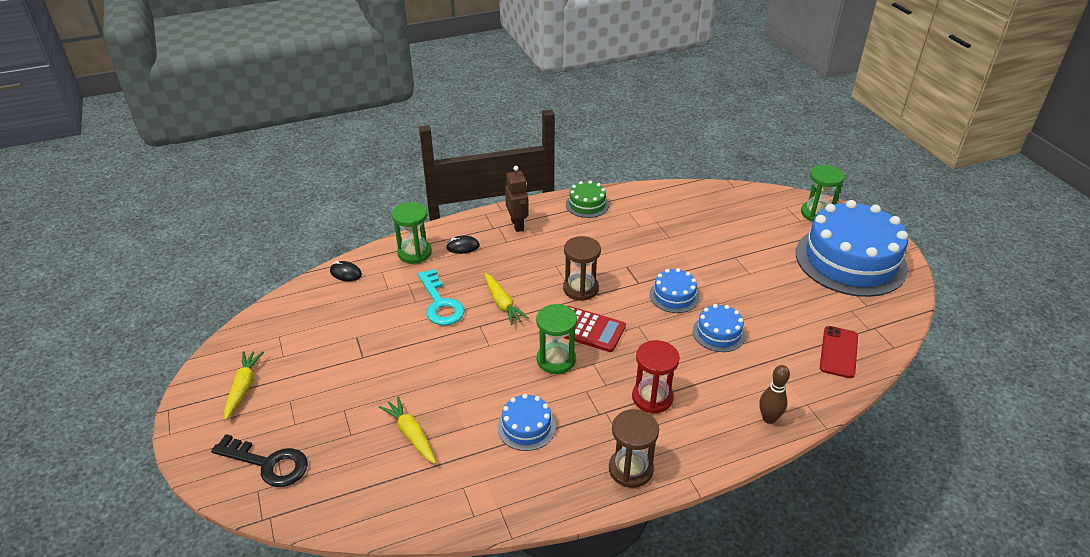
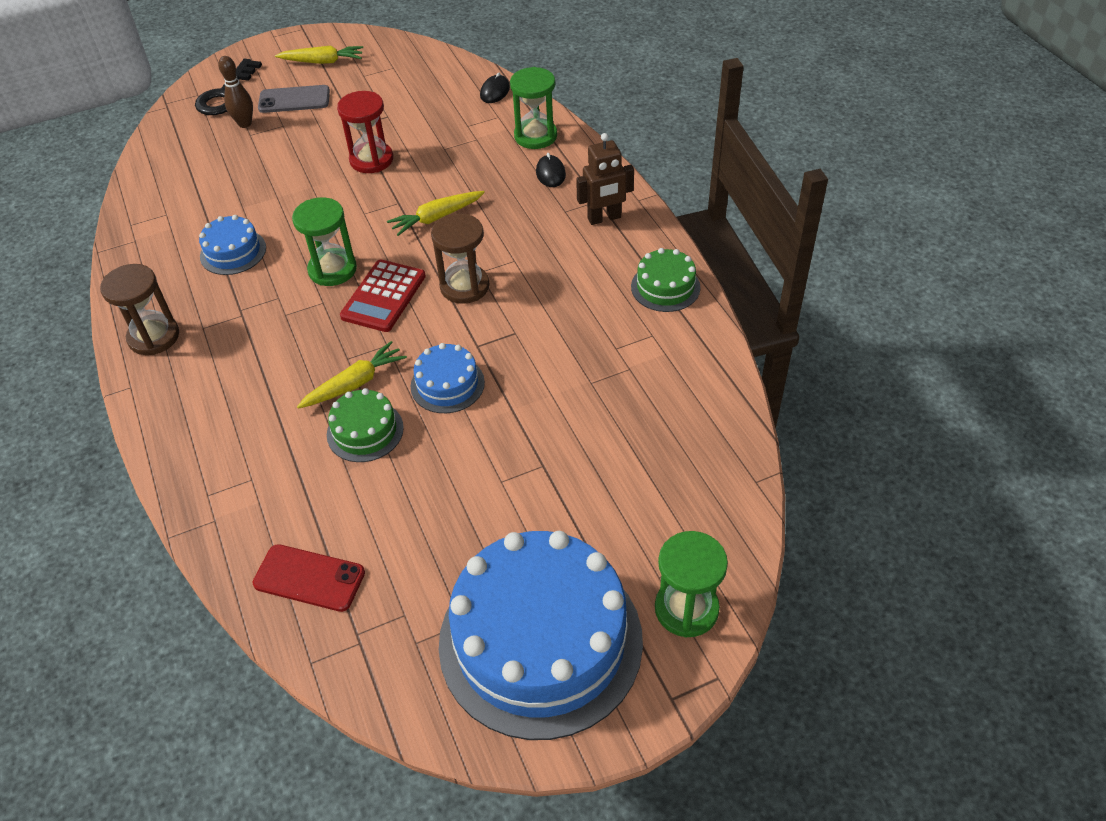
camera: 90 degrees right, 10 degrees up
(303, 404) = (294, 100): none -> grey phone
(411, 435) = (240, 172): yellow carrot -> yellow carrot (354, 383)
(440, 303) = (439, 168): turquoise key -> none
(652, 397) = (256, 357): red hourglass -> red hourglass (371, 160)
(718, 333) = (365, 431): blue cake -> green cake
(769, 418) = (198, 473): brown bowling pin -> brown bowling pin (245, 124)

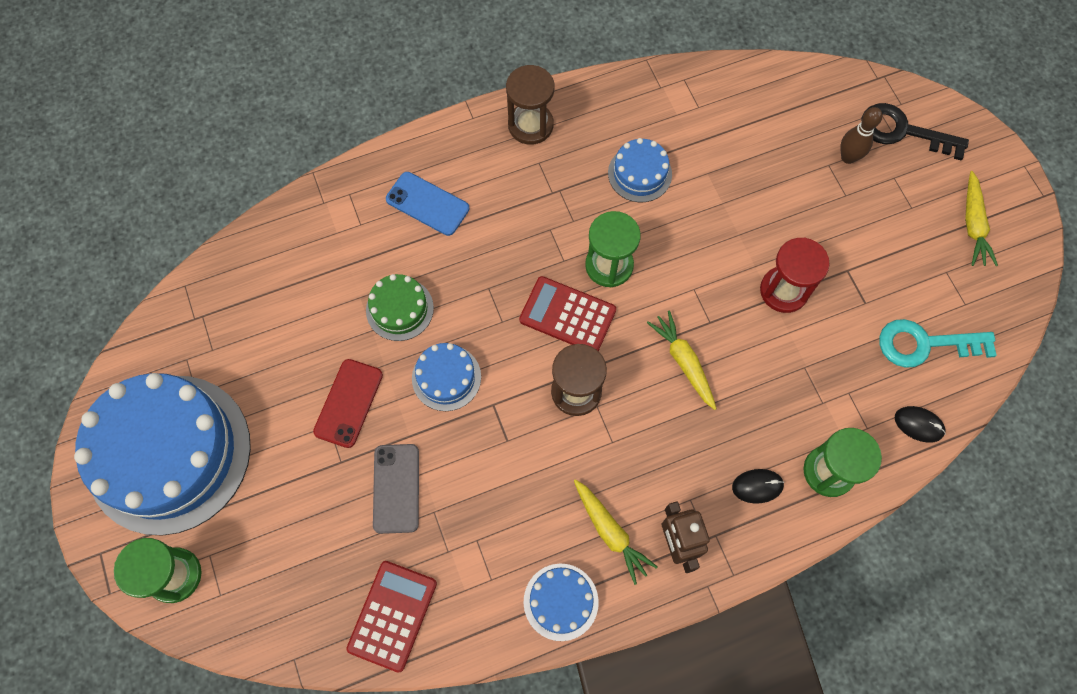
camera: 90 degrees right, 20 degrees up
(236, 418) = (427, 204): none -> blue phone
(294, 100) = (894, 202): grey phone -> grey phone (396, 488)
(309, 578) = (257, 277): red phone -> red phone (348, 403)
(354, 383) = (456, 296): yellow carrot -> yellow carrot (610, 532)
(426, 87) = (924, 344): none -> turquoise key
(665, 287) = (561, 601): green cake -> blue cake
(698, 405) = (392, 615): none -> red calculator

